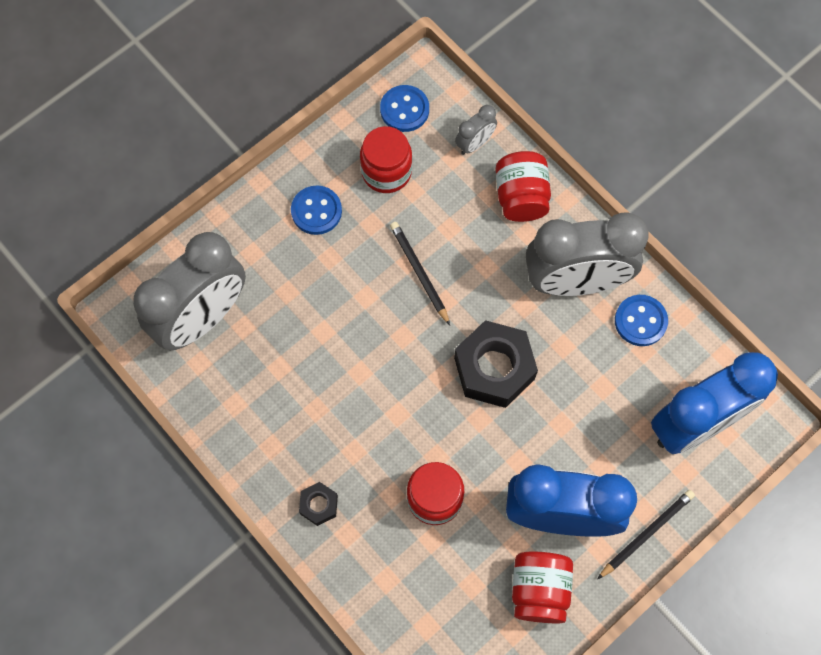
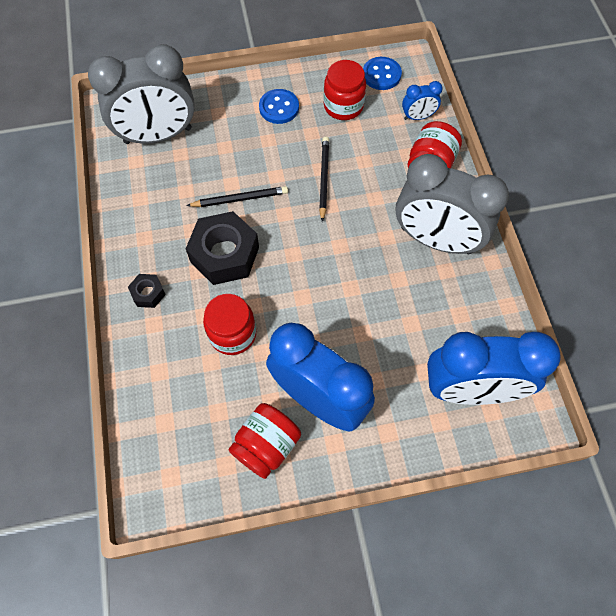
camera: 30 degrees right, 5 degrees down
(475, 143) = (418, 117): grey clock -> blue clock
(494, 369) = (336, 268): black nut -> black nut (225, 254)
(640, 321) = (470, 292): blue button -> none
(646, 533) = (379, 451): black pencil -> black pencil (240, 199)

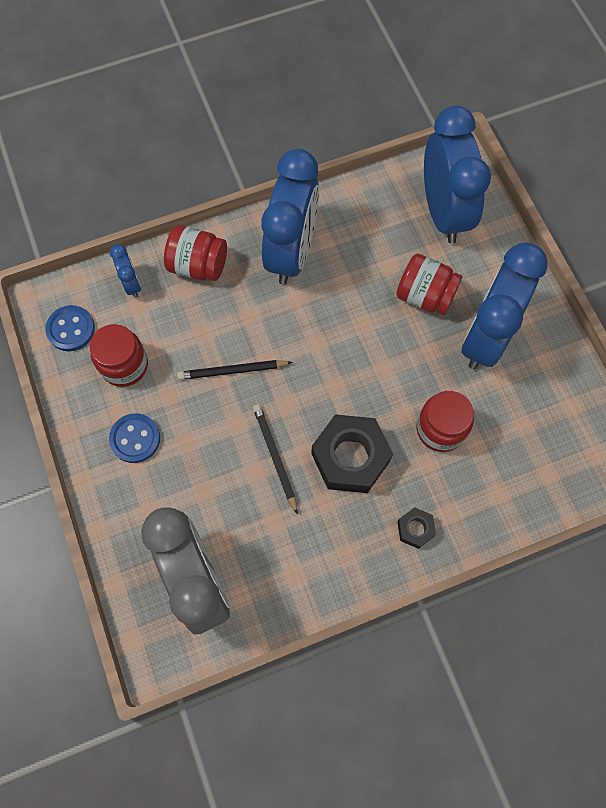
camera: 100 degrees left, 5 degrees up
(266, 445) = (542, 374): red jar -> red jar (425, 296)
(436, 240) = (291, 252): grey clock -> blue clock

